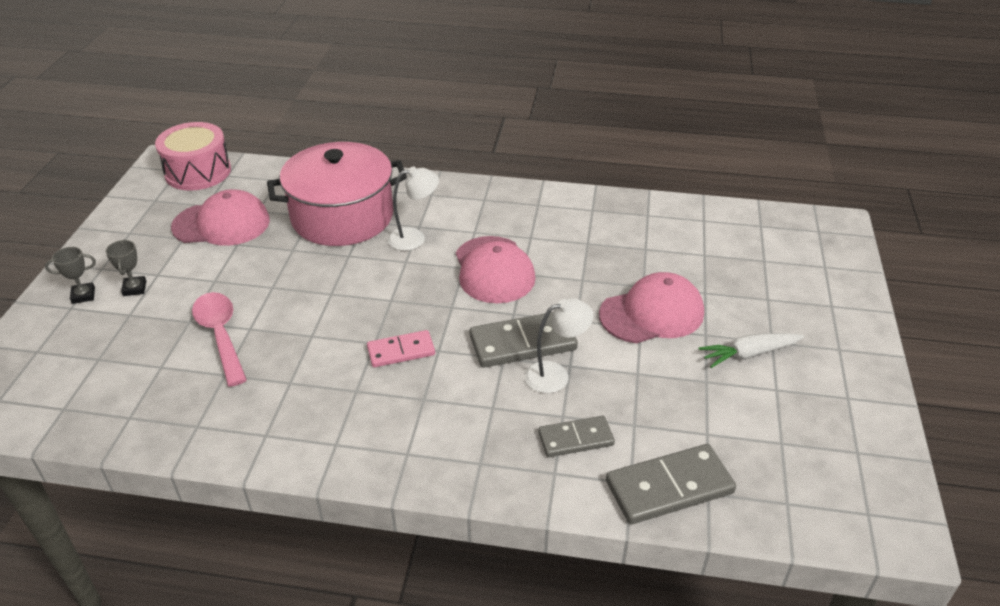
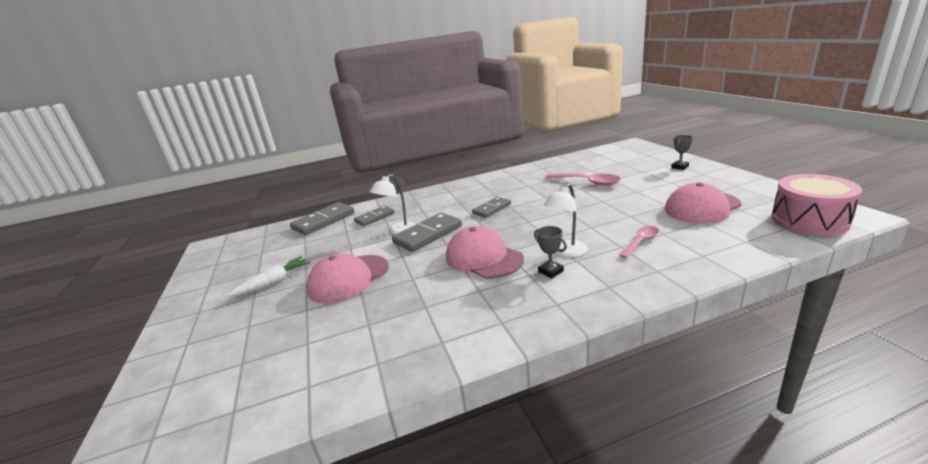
camera: 155 degrees right, 15 degrees down
(134, 288) = (665, 176): grey trophy -> grey trophy (550, 271)
(342, 217) = (641, 242): pink pot -> pink spoon
(401, 351) = (492, 209): pink domino -> grey domino

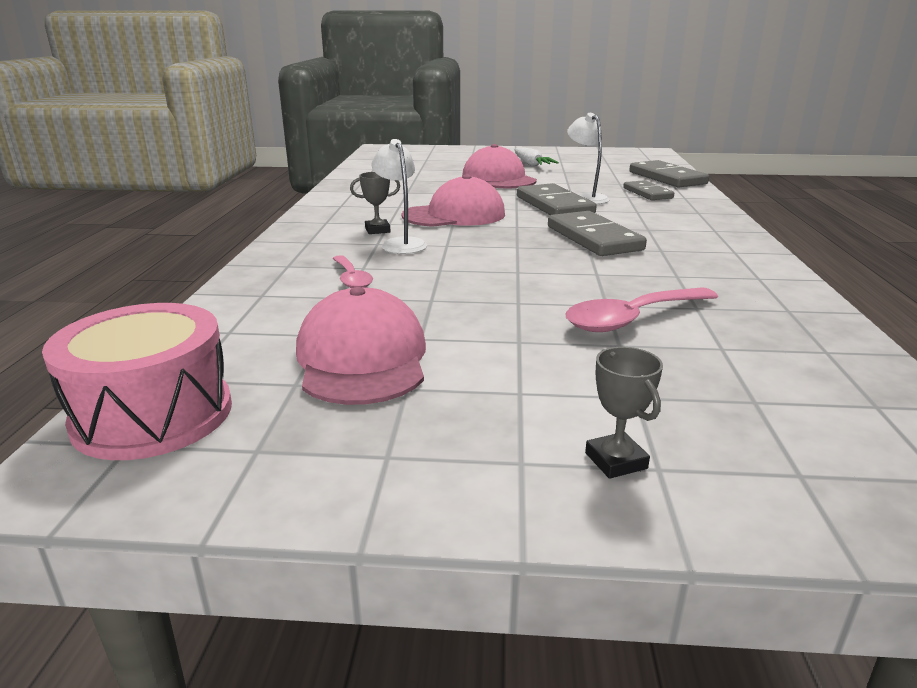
camera: 110 degrees right, 0 degrees up
(492, 209) = (593, 238): grey domino -> grey domino, size x1.58

